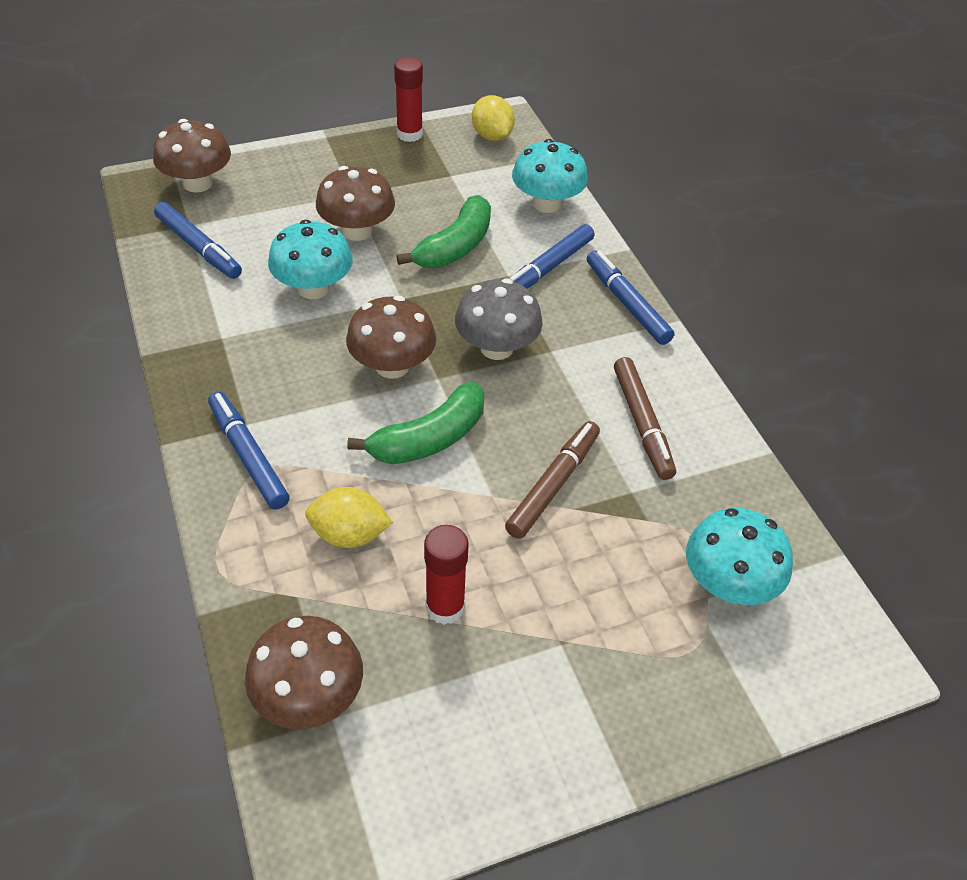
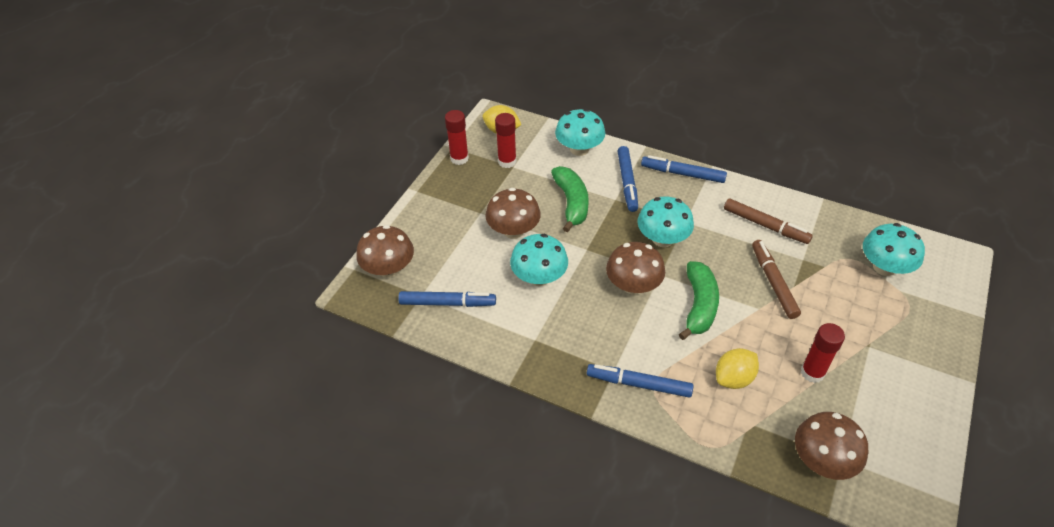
camera: 40 degrees left, 0 degrees up
(451, 166) = (507, 161): none -> red glue stick
(496, 348) = (662, 239): grey mushroom -> turquoise mushroom

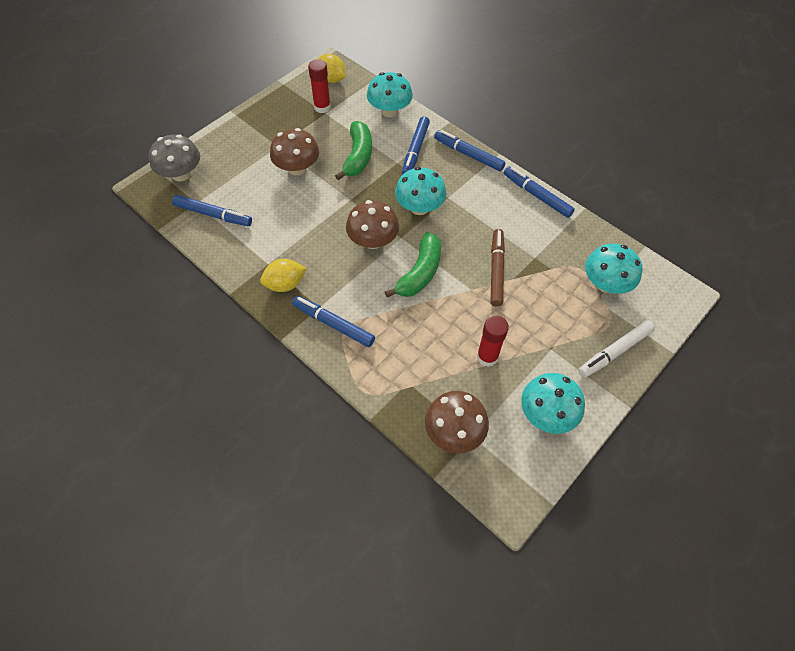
camera: 15 degrees right, 10 degrees up
(389, 269) = (181, 174): brown mushroom -> grey mushroom
(459, 158) = (284, 95): red glue stick -> none
(539, 277) = (298, 213): turquoise mushroom -> turquoise mushroom (546, 414)
(733, 378) = (416, 342): yellow lemon -> yellow lemon (285, 284)
(765, 225) = (517, 219): brown marker -> none
(771, 198) = (537, 195): none -> blue marker
(930, 332) = (614, 352): none -> white marker

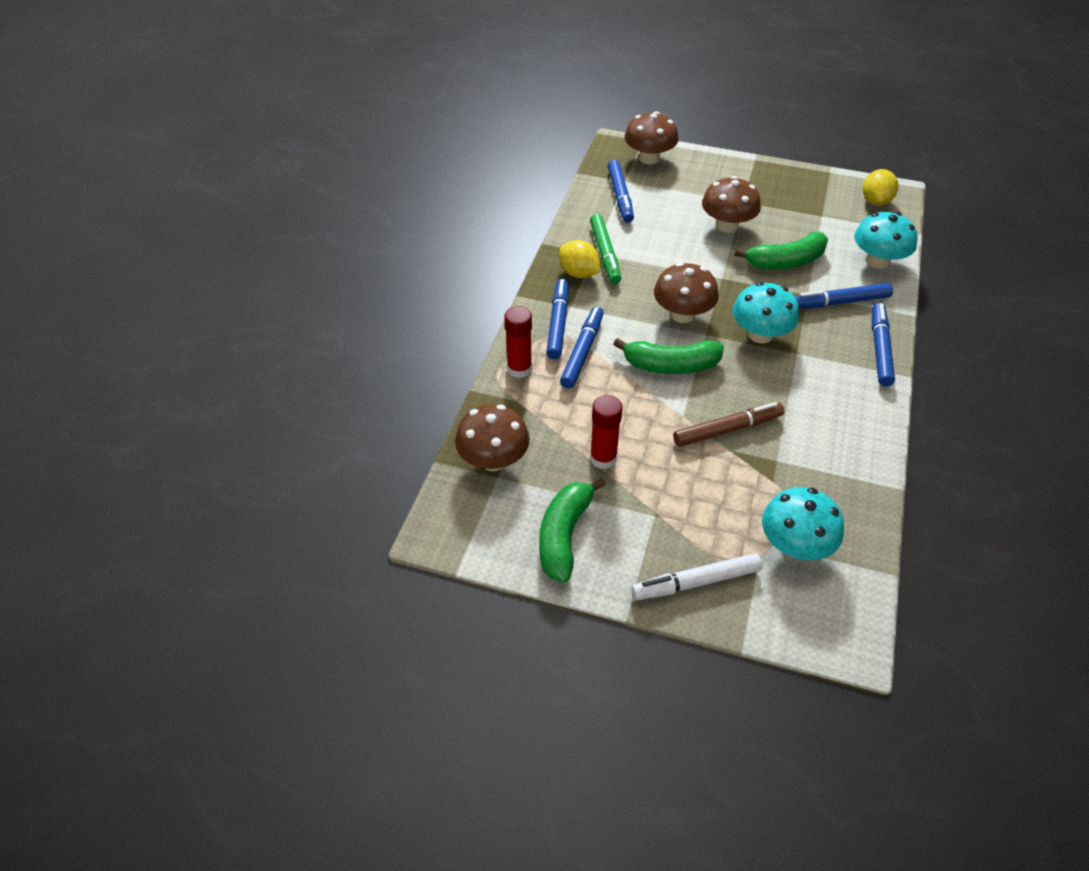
camera: 65 degrees right, 10 degrees down
(181, 174) = (649, 158): grey mushroom -> brown mushroom
(274, 257) = (605, 254): none -> green marker
(322, 107) = (827, 210): red glue stick -> red glue stick (519, 369)
(537, 195) = (876, 433): blue marker -> blue marker (582, 352)
(546, 414) = (564, 535): turquoise mushroom -> green banana
(614, 352) = (696, 582): white marker -> white marker turned 45 degrees counterclockwise

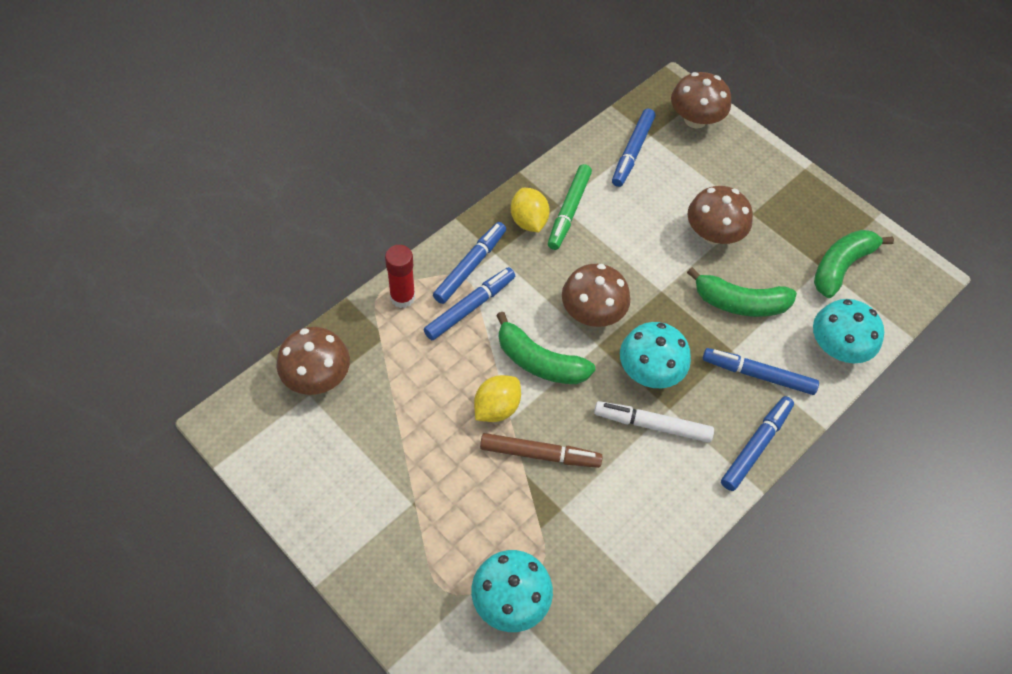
camera: 25 degrees right, 10 degrees up
(564, 535) = (323, 480): green banana -> green banana (841, 266)
(603, 458) = (409, 424): red glue stick -> none
(696, 582) = (398, 585): white marker -> white marker (652, 425)
(875, 201) = (894, 277): yellow lemon -> yellow lemon (496, 408)

